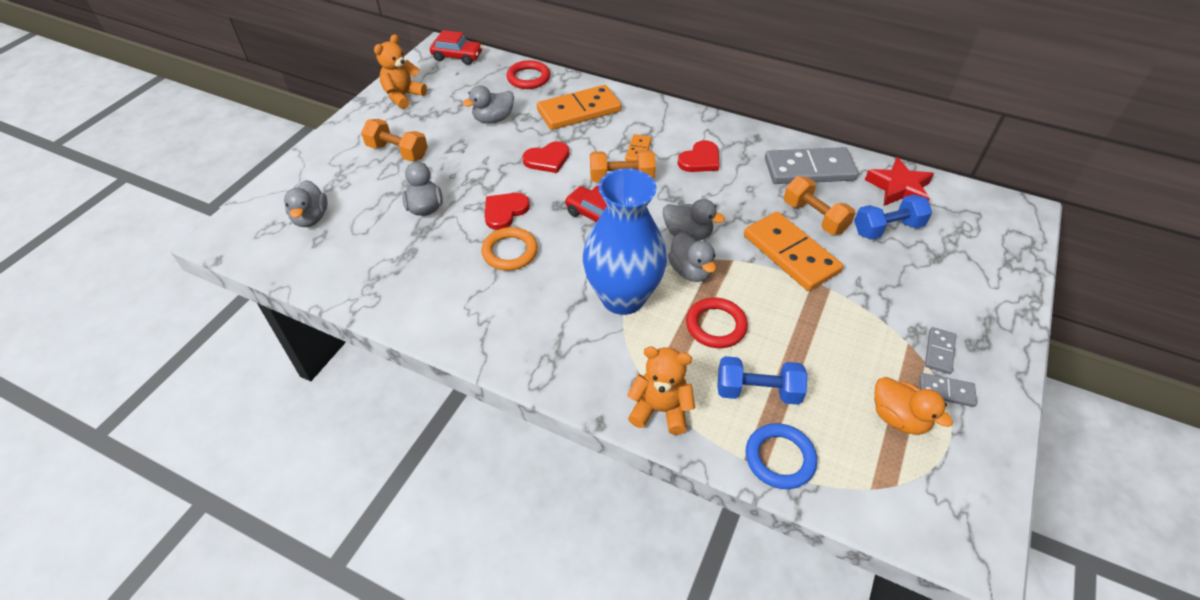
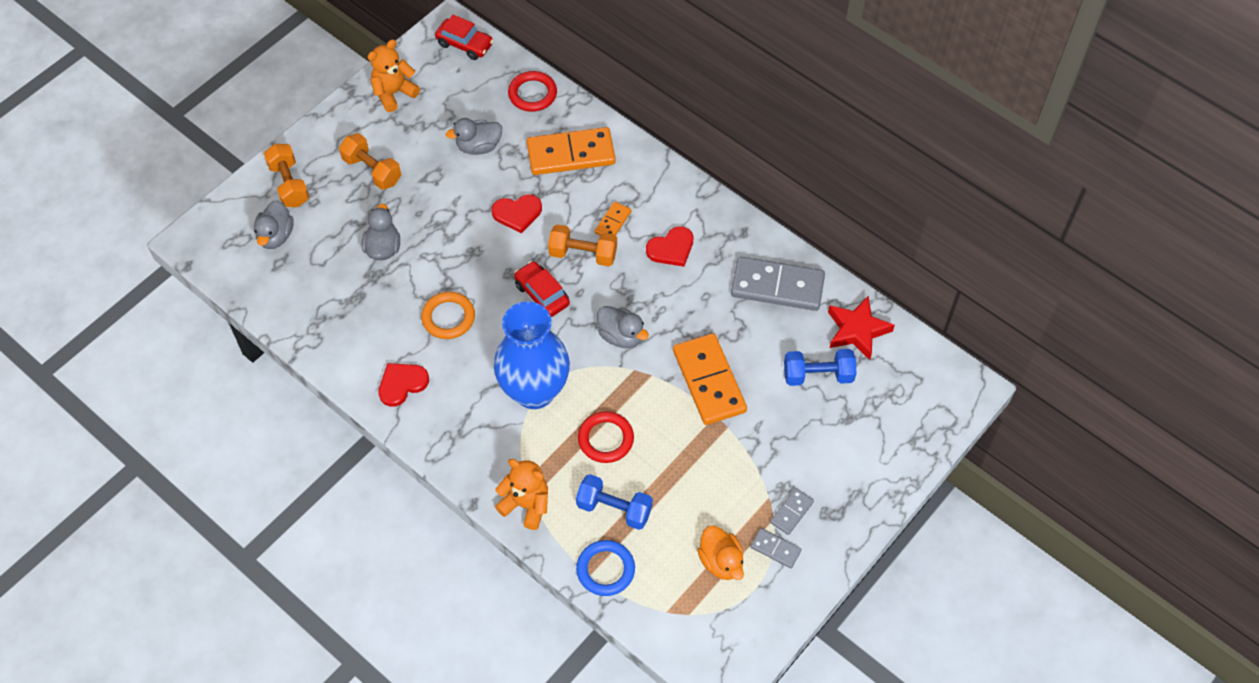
camera: 15 degrees right, 10 degrees up
(505, 211) = (457, 269): red heart -> red heart (402, 384)
(690, 271) = (606, 378): grey duck -> none
(814, 217) = (753, 345): orange dumbbell -> orange dumbbell (289, 184)

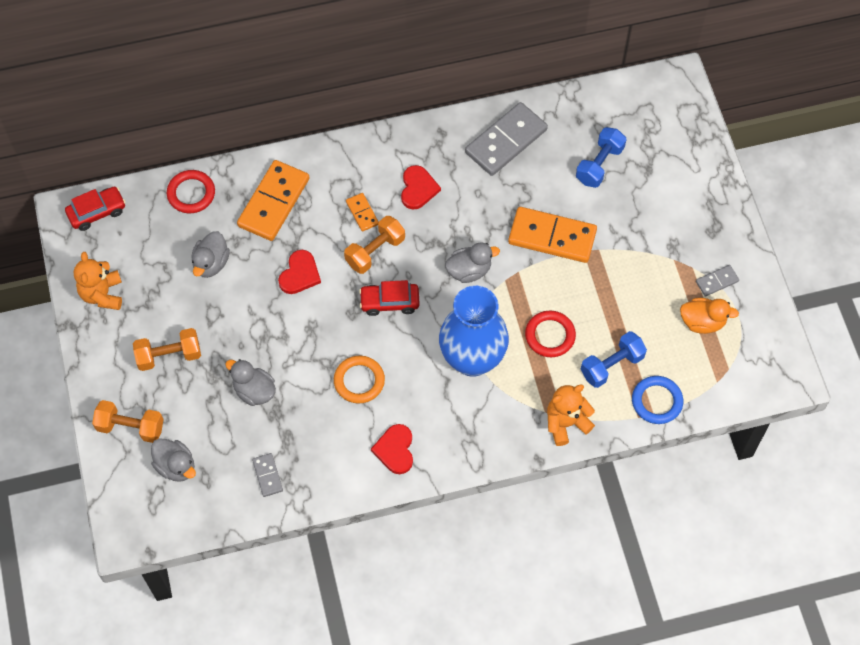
camera: 55 degrees left, 5 degrees up
(791, 512) = (696, 253): grey domino -> grey domino (267, 475)
(857, 330) = (581, 116): red star -> none

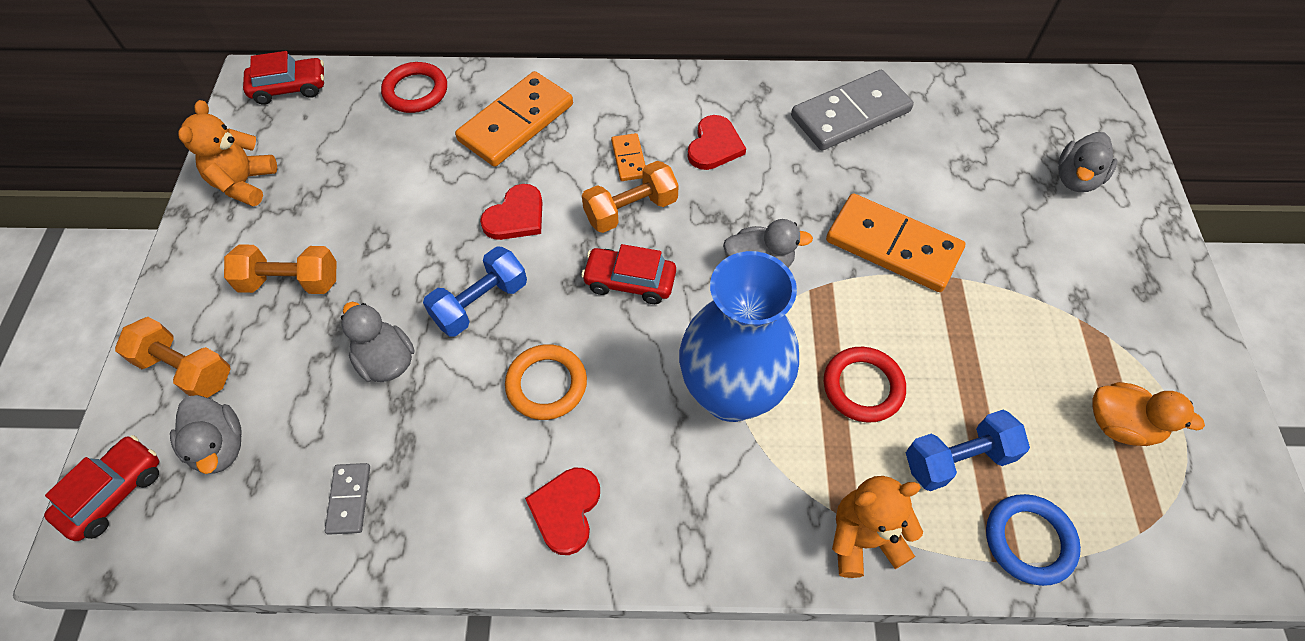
camera: 15 degrees right, 5 degrees down
(126, 507) = (114, 492): none -> red car
(211, 263) = (403, 177): grey duck -> grey duck (1076, 179)
(599, 164) = (978, 168): blue dumbbell -> blue dumbbell (480, 303)
(717, 281) = (1148, 366): grey domino -> none

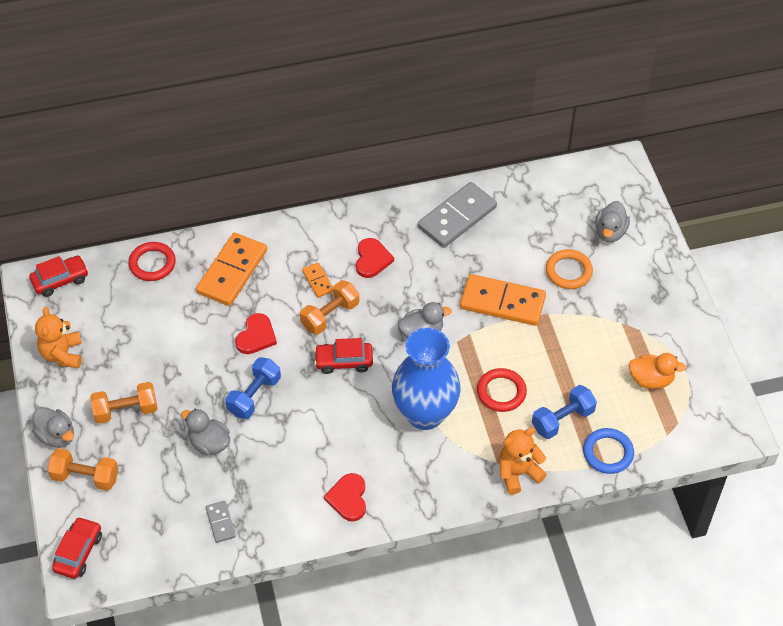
camera: 15 degrees left, 5 degrees down
(220, 446) = (129, 514): grey duck -> grey duck (57, 436)
(546, 384) = (313, 434): orange ring -> orange ring (568, 271)

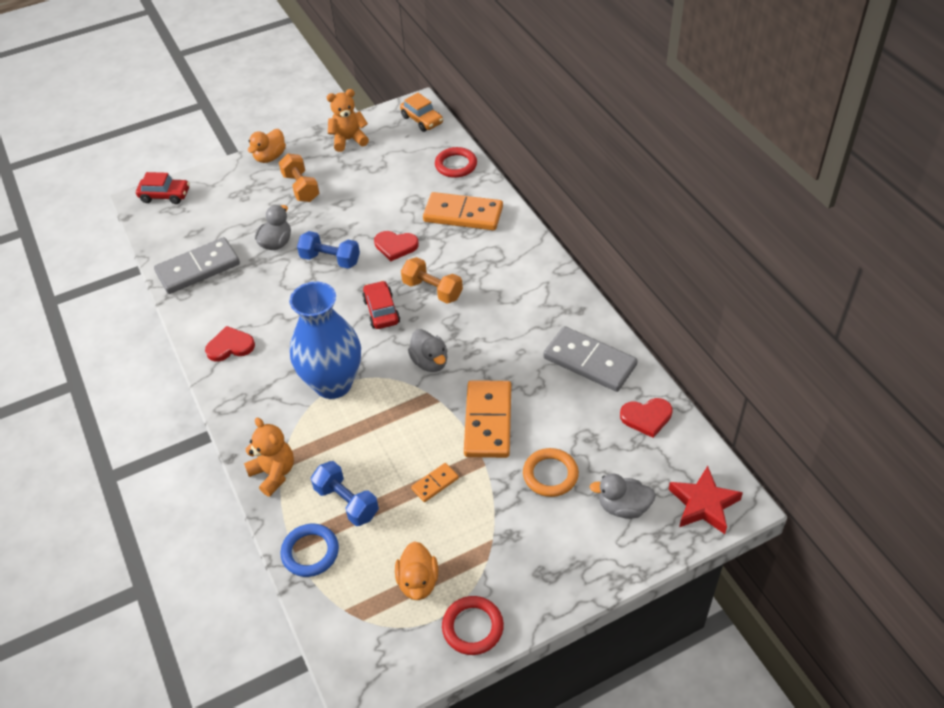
camera: 80 degrees right, 5 degrees down
(57, 436) = (270, 157): grey duck -> orange duck
(60, 280) = (422, 120): red car -> orange car
(85, 477) = (234, 182): orange dumbbell -> none
(220, 522) = (198, 268): grey domino -> grey domino, size x2.10
(318, 281) = (470, 273): orange domino -> orange domino (435, 483)
(372, 259) = (510, 306): red heart -> red heart (646, 417)
(501, 392) = (371, 441): red ring -> red ring (472, 627)
(618, 183) = (703, 504): none -> red star

